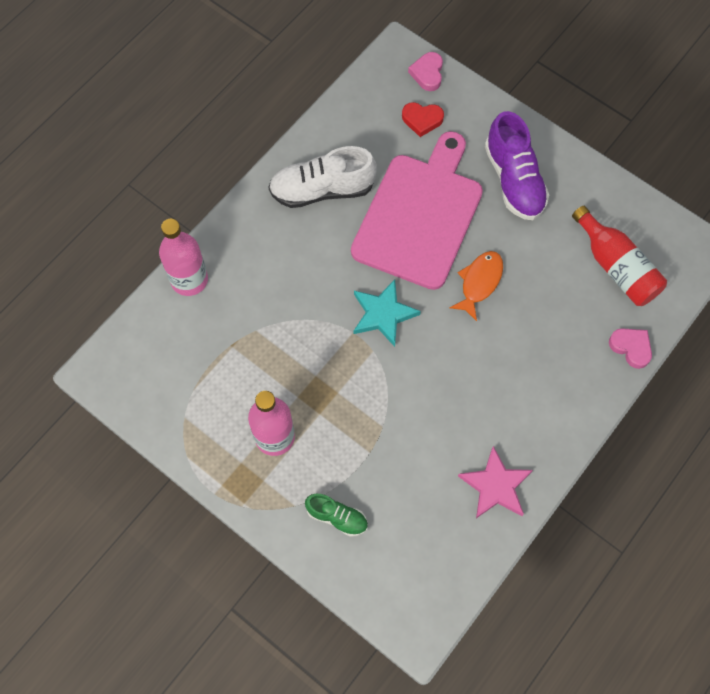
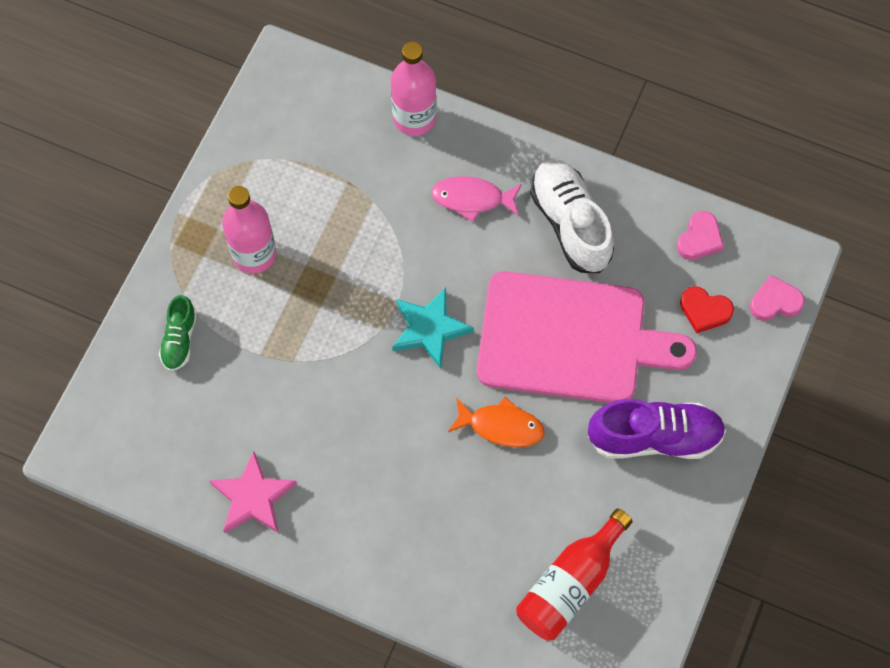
camera: 75 degrees right, 0 degrees up
(278, 254) = (472, 199): none -> pink fish
(422, 120) = (704, 311): red heart -> red heart turned 60 degrees counterclockwise
(514, 180) = (654, 437): purple shoe -> purple shoe turned 150 degrees counterclockwise
(631, 347) = (465, 620): pink heart -> pink heart (699, 239)

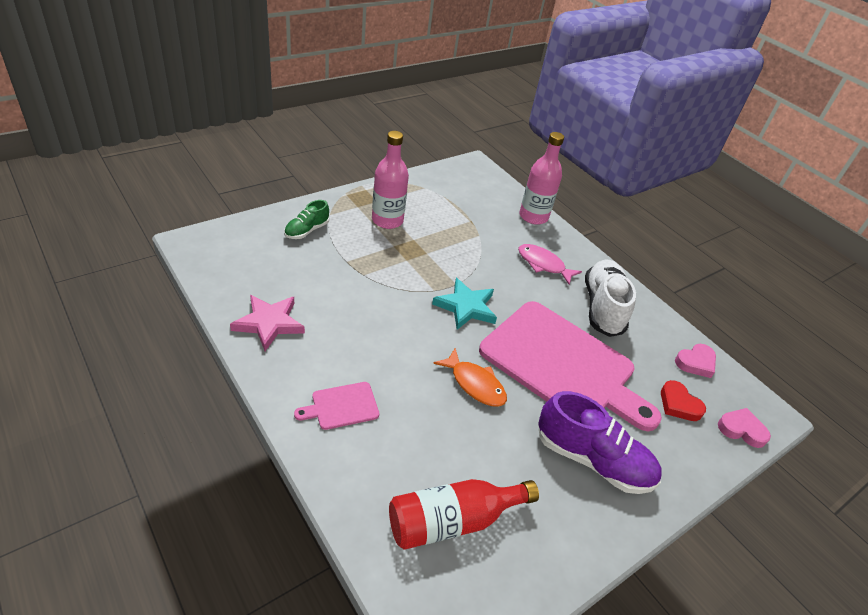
camera: 25 degrees right, 25 degrees down
(398, 541) = (341, 406): none -> pink cutting board

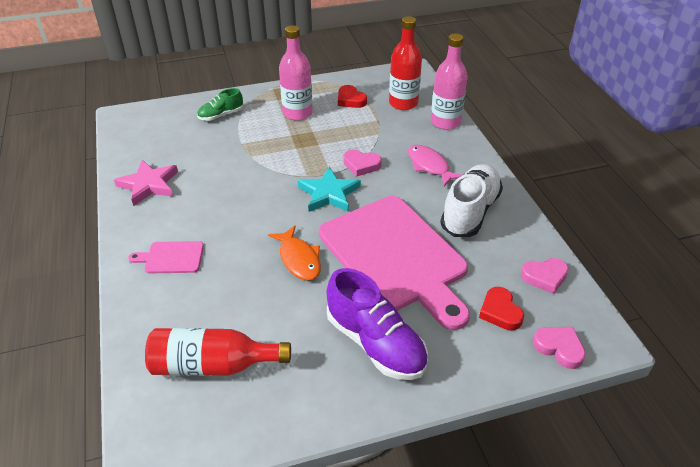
camera: 25 degrees right, 0 degrees up
(432, 201) = (350, 100): none -> red heart
(480, 271) = (361, 165): none -> pink heart
(485, 200) = (403, 103): none -> red bottle

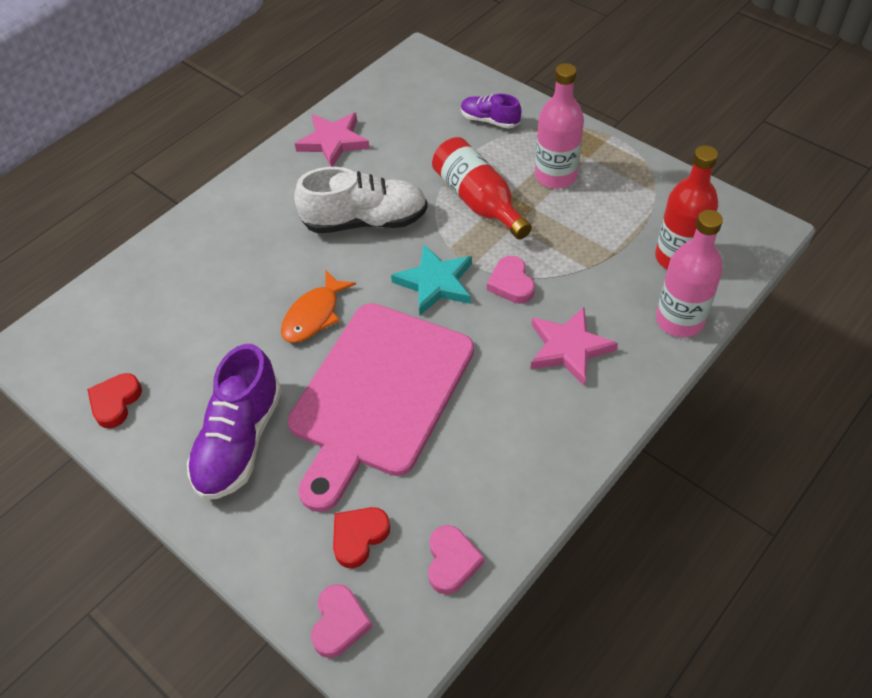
camera: 60 degrees right, 10 degrees up
(171, 257) = (248, 221): pink cutting board -> none
(213, 365) = (140, 331): red bottle -> red bottle (478, 201)
(221, 115) = (489, 120): green shoe -> purple shoe
(350, 100) = (631, 206): red heart -> red heart (115, 402)
(429, 166) = (568, 348): pink fish -> pink star
(470, 212) = (513, 430): white shoe -> white shoe (365, 221)
(544, 277) = (452, 562): pink heart -> pink heart turned 135 degrees counterclockwise

